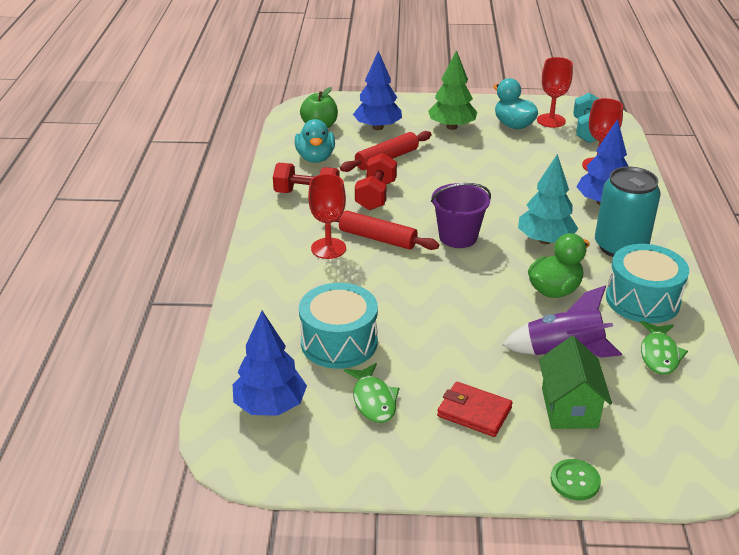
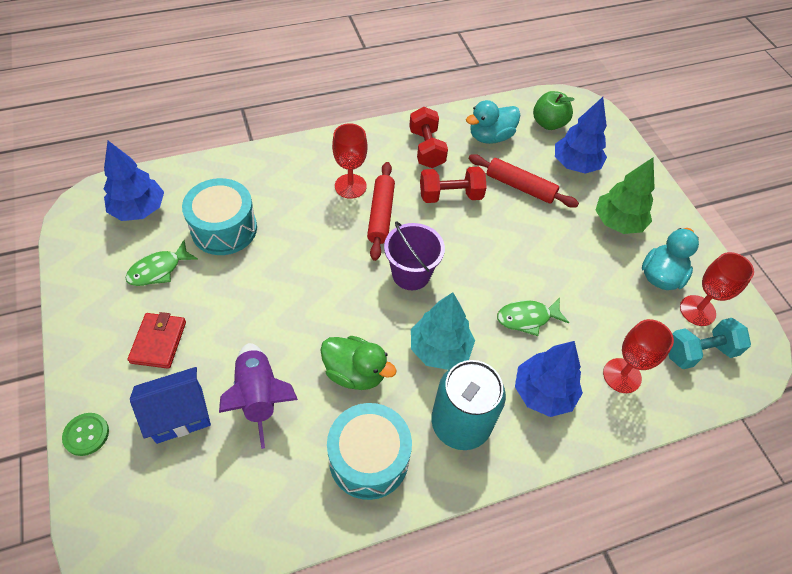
camera: 65 degrees right, 20 degrees up
(569, 408) = (179, 415): green house -> blue house
(659, 354) = (280, 486): green fish -> green fish (527, 318)

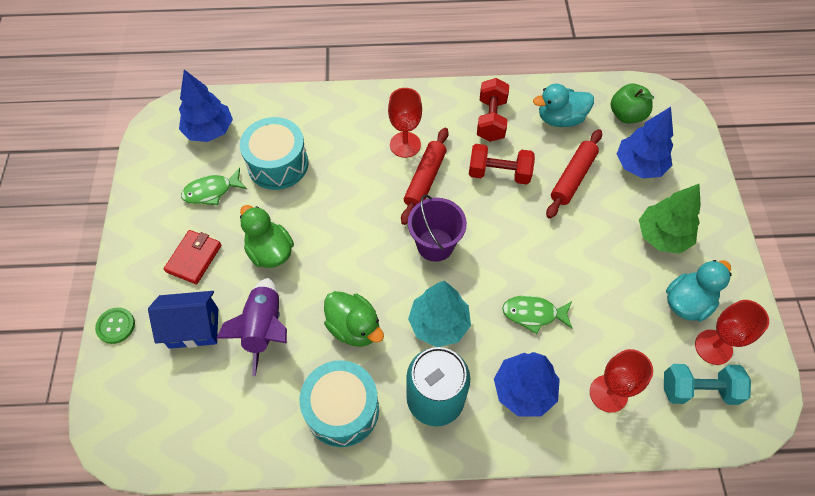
camera: 20 degrees right, 5 degrees up
(242, 317) = (270, 251): none -> green duck
(520, 186) = (573, 178): red rolling pin -> red rolling pin turned 75 degrees clockwise

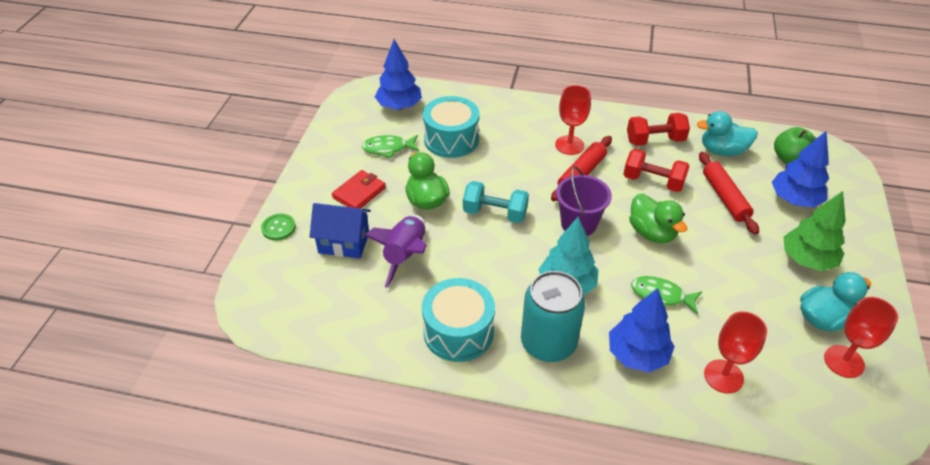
camera: 15 degrees right, 15 degrees down
(354, 327) = (486, 271): green duck -> green duck (652, 233)
(491, 120) = (655, 140): red dumbbell -> red dumbbell turned 60 degrees clockwise
(573, 178) = (725, 197): red rolling pin -> red rolling pin turned 60 degrees counterclockwise
(698, 390) = (820, 394): turquoise dumbbell -> turquoise dumbbell (495, 213)

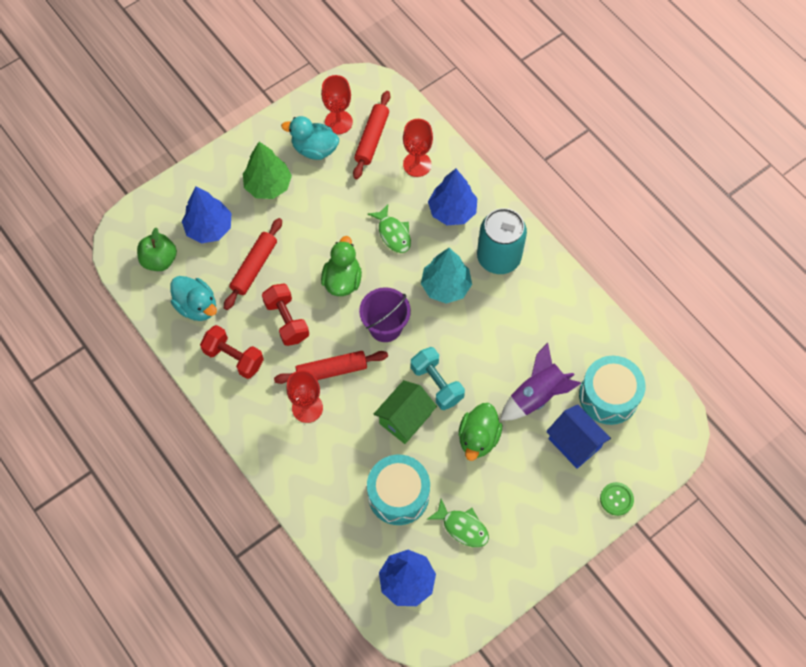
camera: 140 degrees left, 20 degrees up
(359, 193) = (526, 489): red wallet -> none
(458, 332) = (549, 306): turquoise drum -> turquoise drum (608, 396)
(494, 179) = (405, 419): none -> green house
(794, 369) = (372, 139): none -> red rolling pin

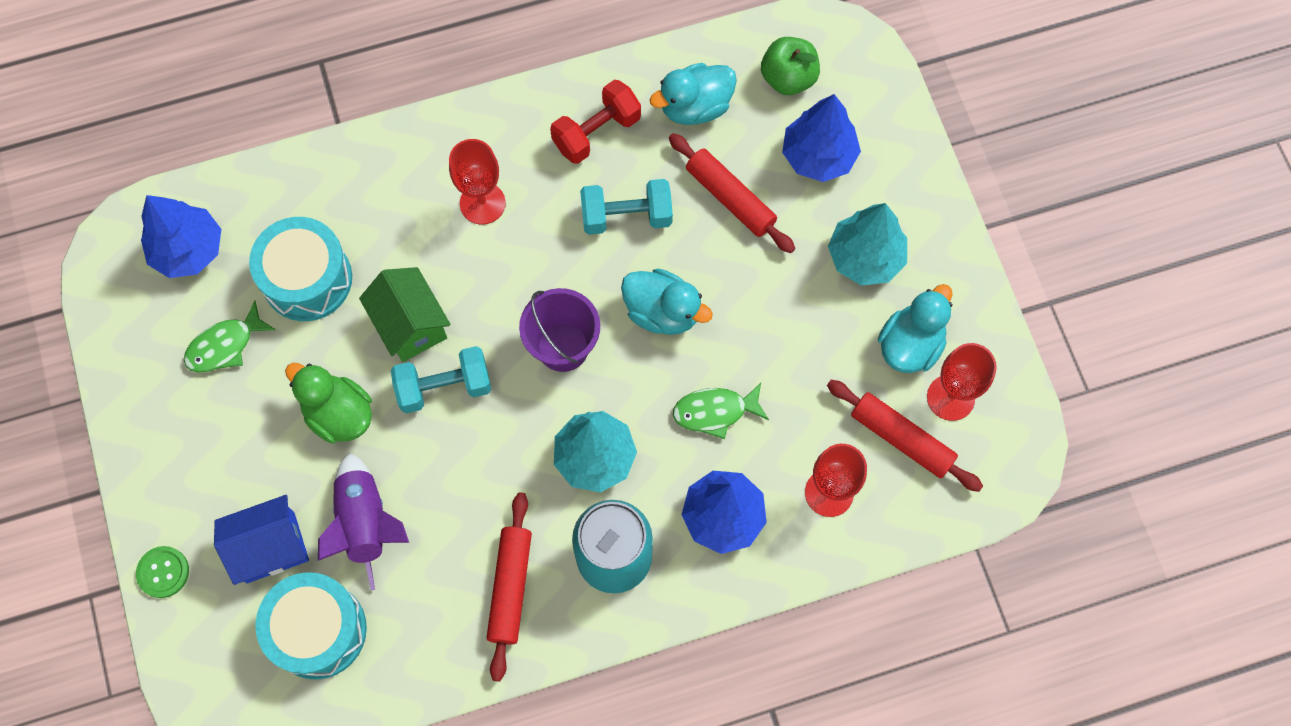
camera: 110 degrees right, 5 degrees up
(268, 185) = (865, 257): green tree -> turquoise tree
(287, 320) = (626, 216): red dumbbell -> turquoise dumbbell
(331, 370) = (524, 252): red rolling pin -> red rolling pin (510, 587)
(342, 280) = (662, 312): green duck -> turquoise duck

